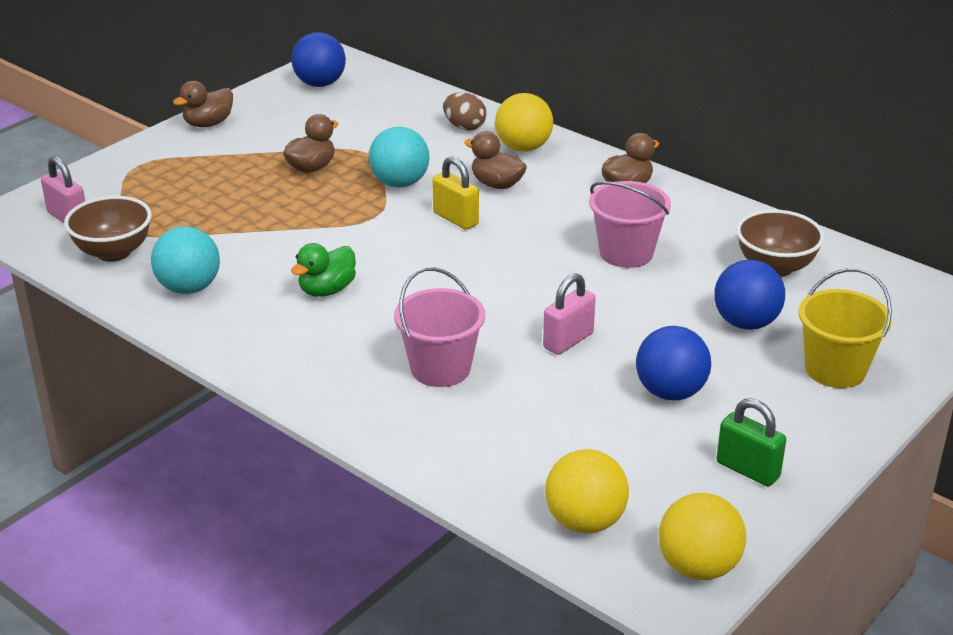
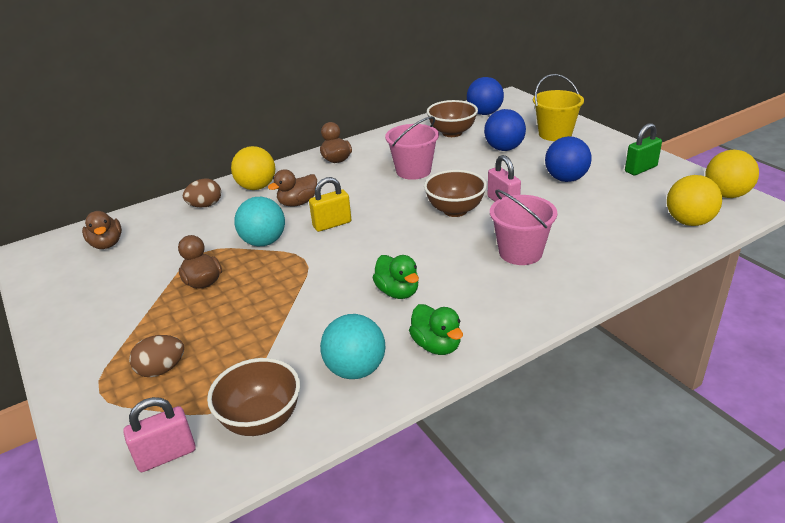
camera: 70 degrees left, 0 degrees up
(171, 185) = (161, 370): none -> brown egg
(208, 124) = (64, 336): brown duck -> brown duck (107, 244)
(236, 331) = (436, 345): none -> green duck
(320, 84) = (62, 264): blue ball -> blue ball (484, 113)
(528, 303) = (455, 210): none -> brown bowl

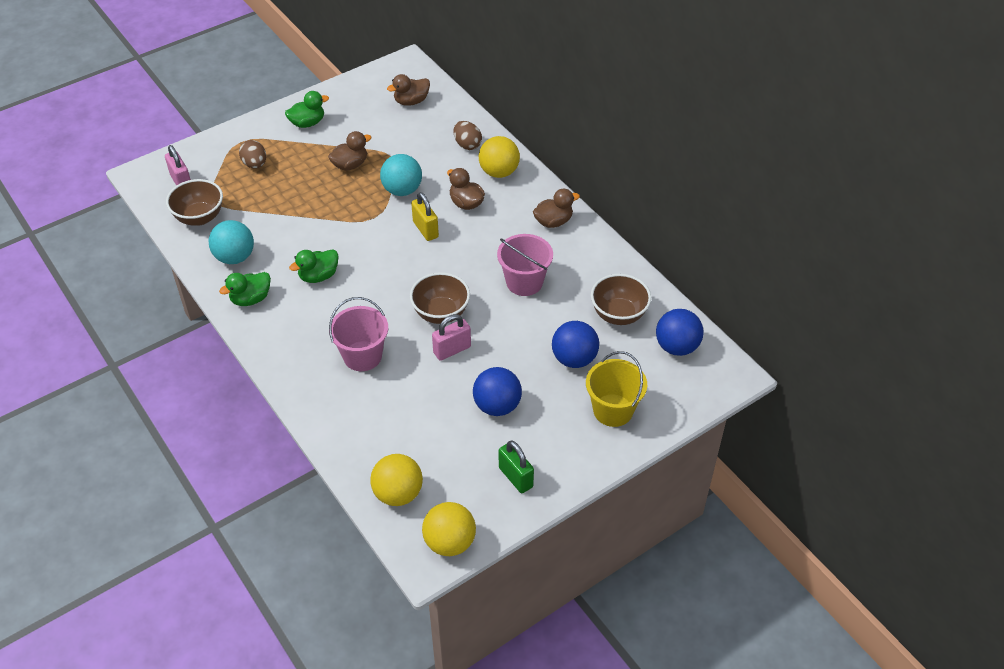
camera: 85 degrees right, 15 degrees up
(96, 325) = (307, 123): none -> green duck

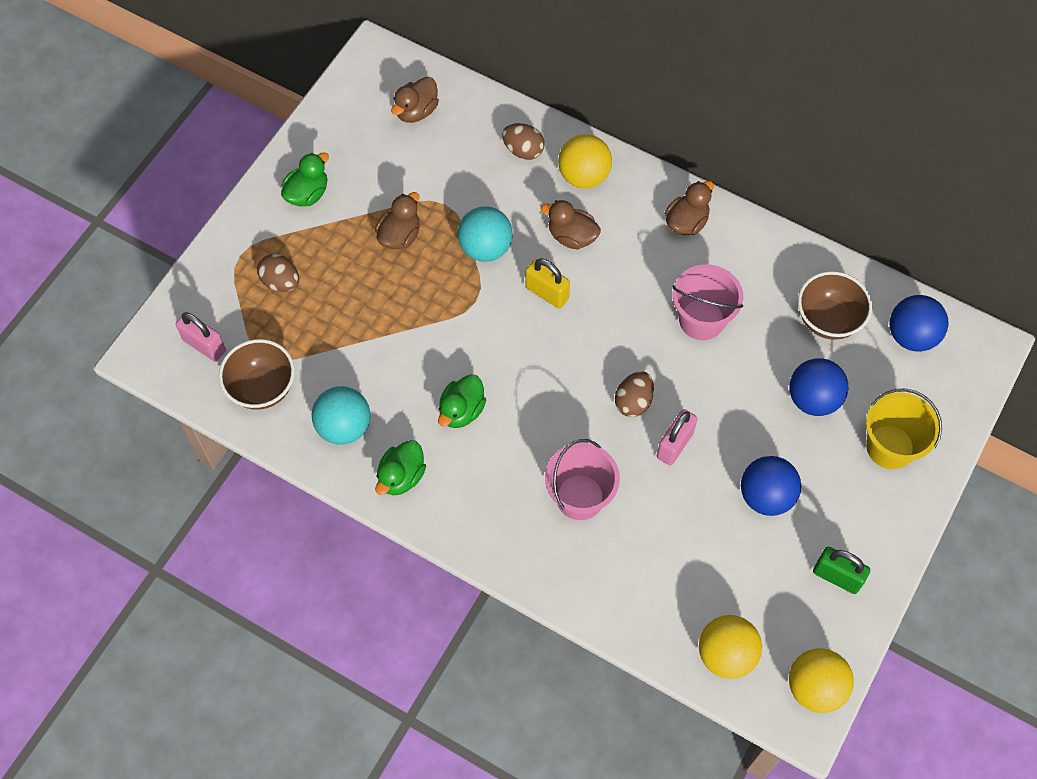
camera: 25 degrees left, 15 degrees up
(441, 313) = (633, 401): brown bowl -> brown egg

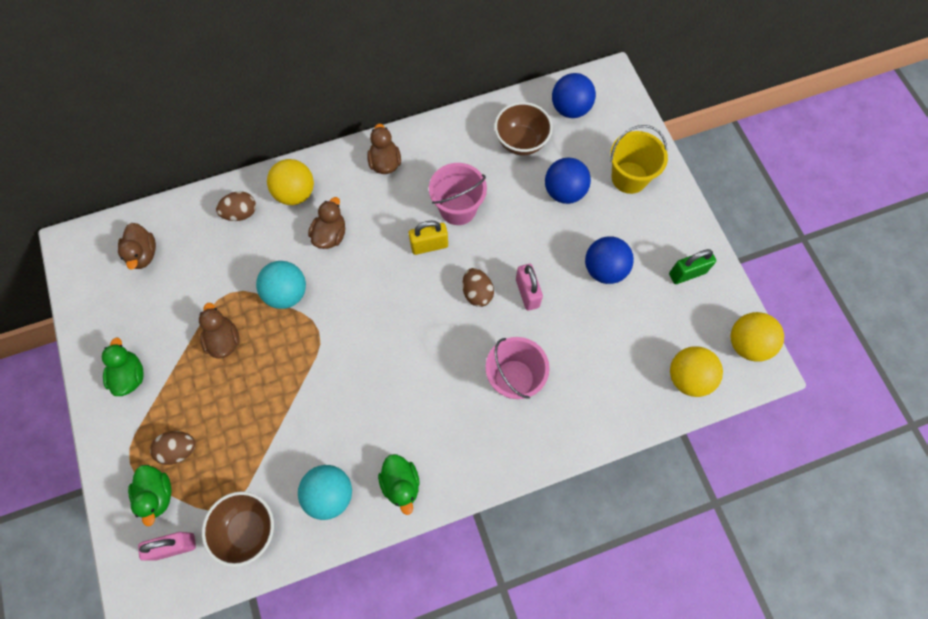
camera: 50 degrees left, 5 degrees up
(461, 411) = (389, 404): green duck -> green duck (157, 494)
(547, 293) = (355, 282): yellow padlock -> yellow padlock (429, 245)
(572, 236) = (330, 235): brown duck -> brown duck turned 135 degrees clockwise

